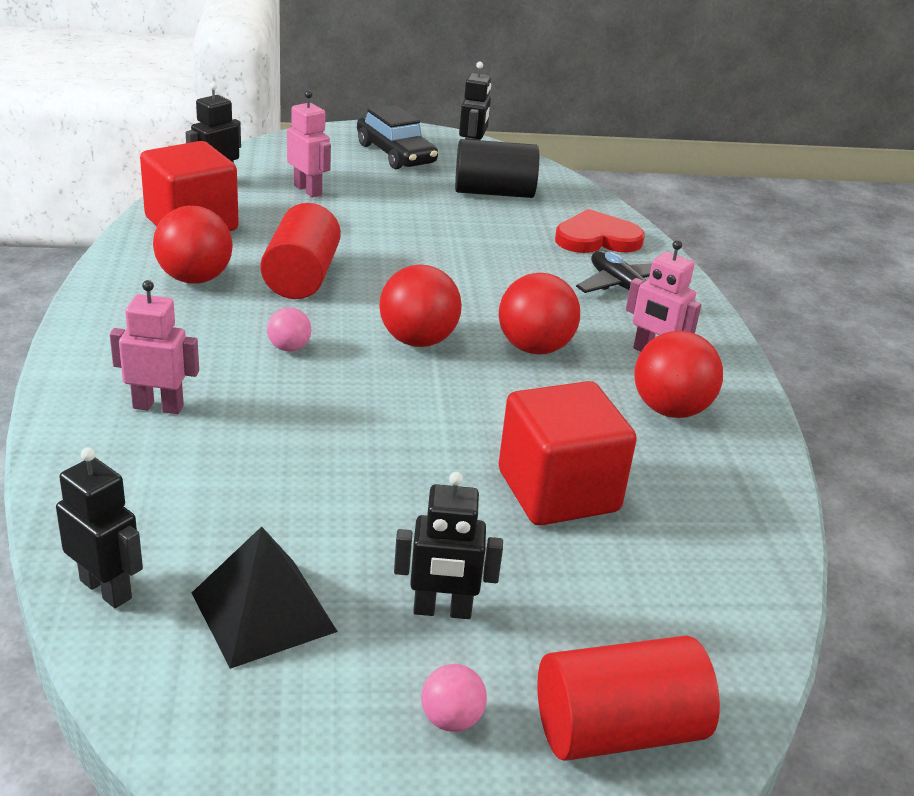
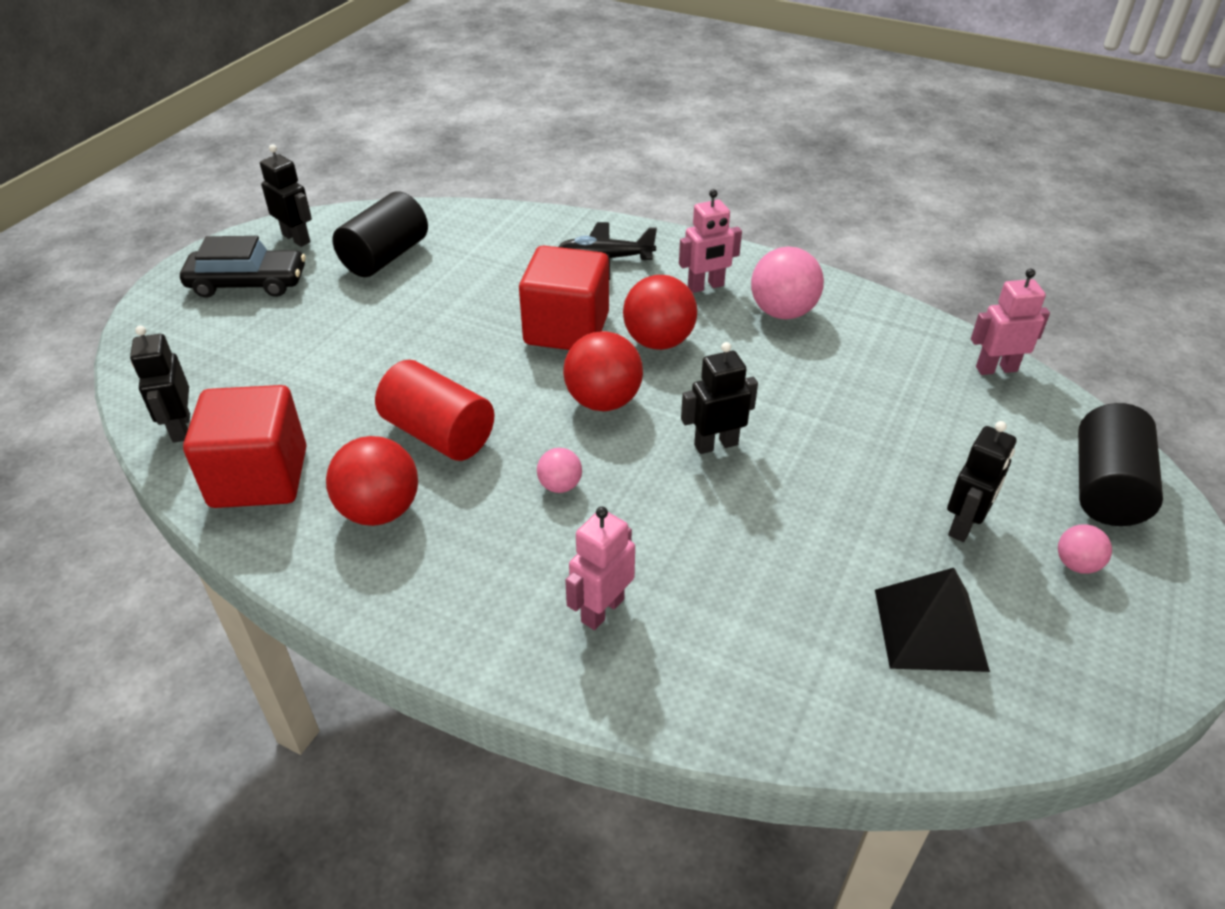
camera: 55 degrees left, 10 degrees up
(106, 589) = (863, 726): black robot -> black robot (715, 444)
(308, 190) = (265, 368): pink robot -> pink robot (996, 369)
(558, 491) = (852, 409): red cube -> red cube (566, 329)
(597, 238) = (516, 237): red heart -> none
(617, 729) = (1105, 488): red cylinder -> black cylinder
(670, 410) = (782, 312): red ball -> pink ball

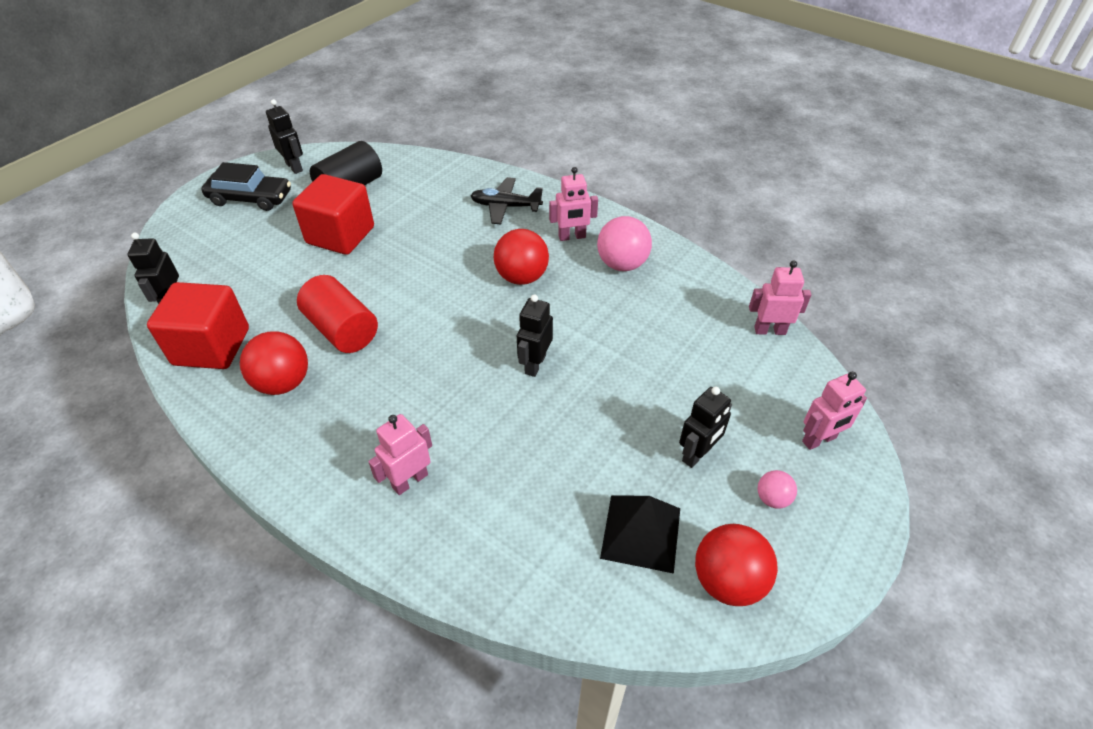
camera: 10 degrees right, 5 degrees up
(560, 486) = (413, 381): pink ball -> none
(566, 329) = (459, 259): red cube -> red cube (340, 235)
(603, 401) = (465, 319): red ball -> red ball (727, 581)
(715, 444) = (535, 364): black robot -> black robot turned 60 degrees counterclockwise
(1105, 488) = (819, 440): black cylinder -> pink robot

